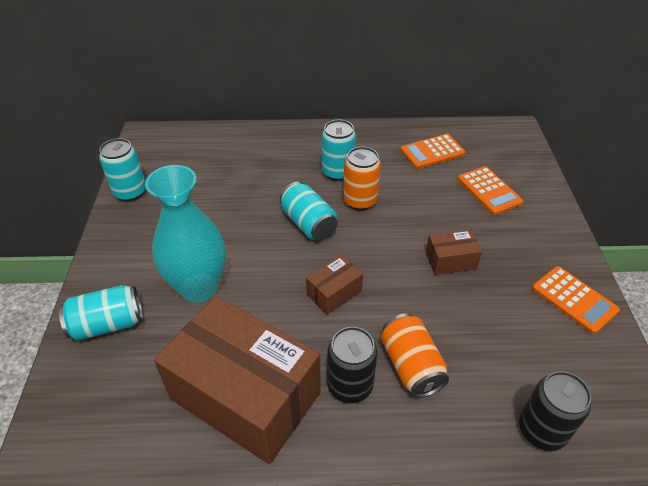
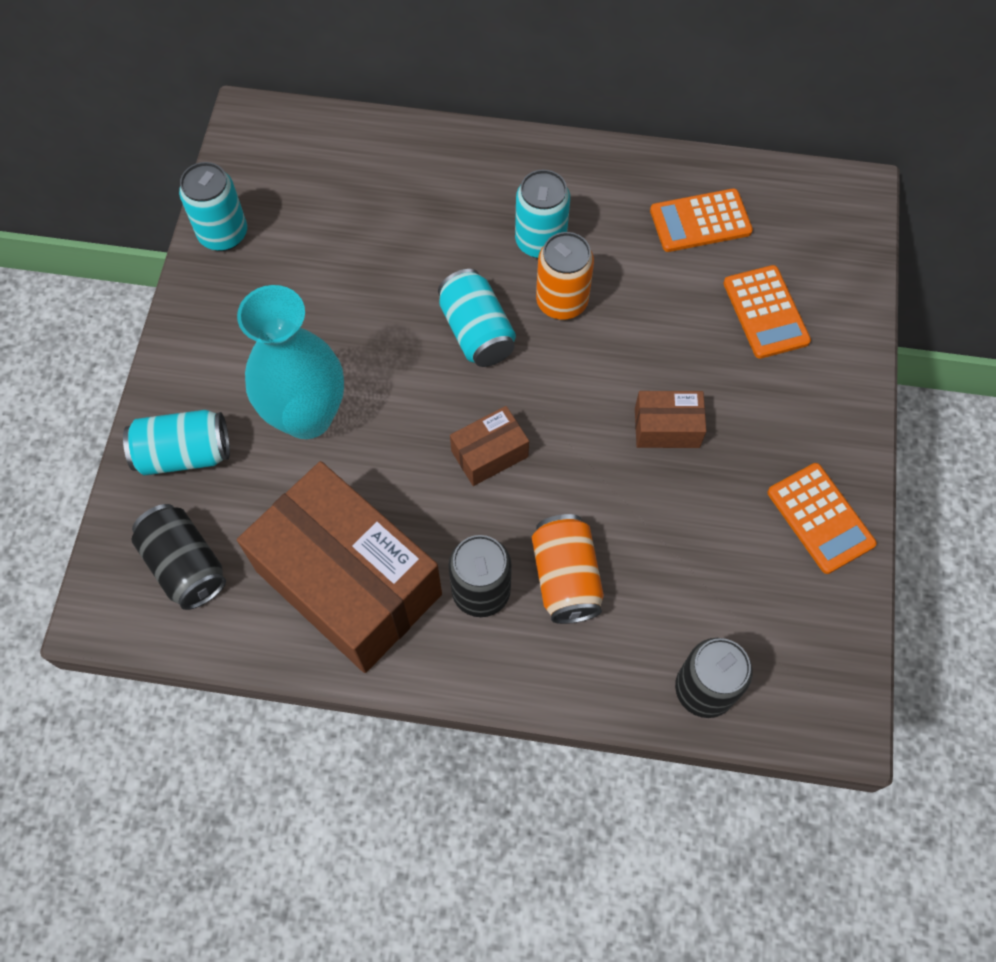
camera: 10 degrees right, 20 degrees up
(111, 403) = (185, 565): none -> black can

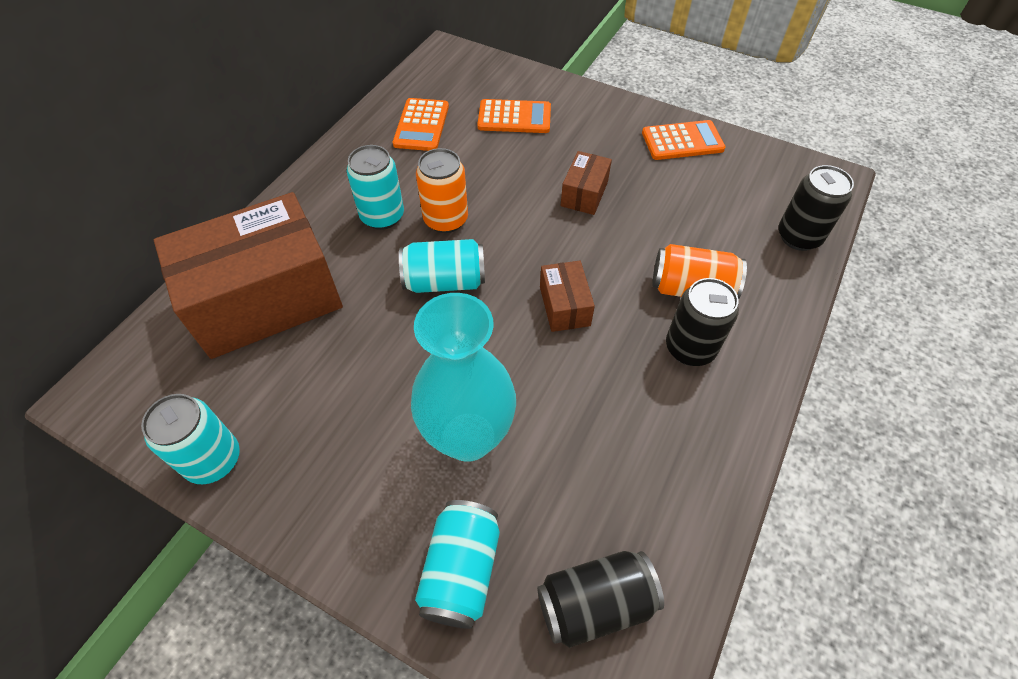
camera: 70 degrees left, 10 degrees down
(348, 582) = (656, 448): brown box -> brown box (266, 299)

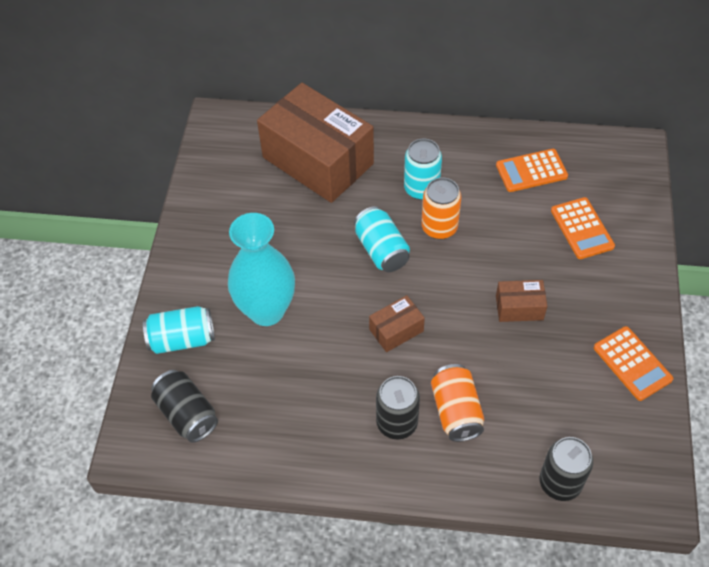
camera: 70 degrees right, 0 degrees up
(213, 460) = (201, 193): turquoise can -> none

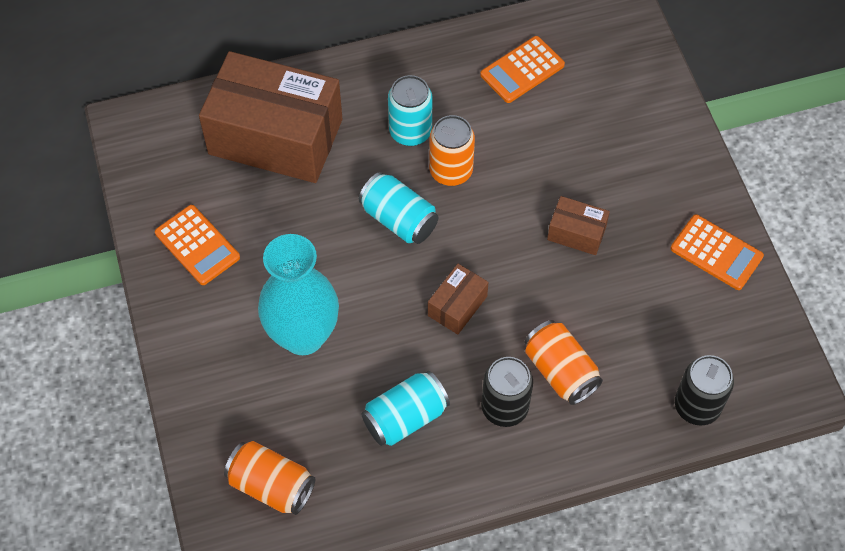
camera: 25 degrees left, 5 degrees up
(182, 339) = (222, 404): turquoise can -> turquoise can (405, 417)
(187, 414) = (271, 485): black can -> orange can
(519, 308) = (576, 233): brown box -> brown box turned 45 degrees clockwise
(582, 228) = (604, 120): orange calculator -> orange calculator (197, 245)

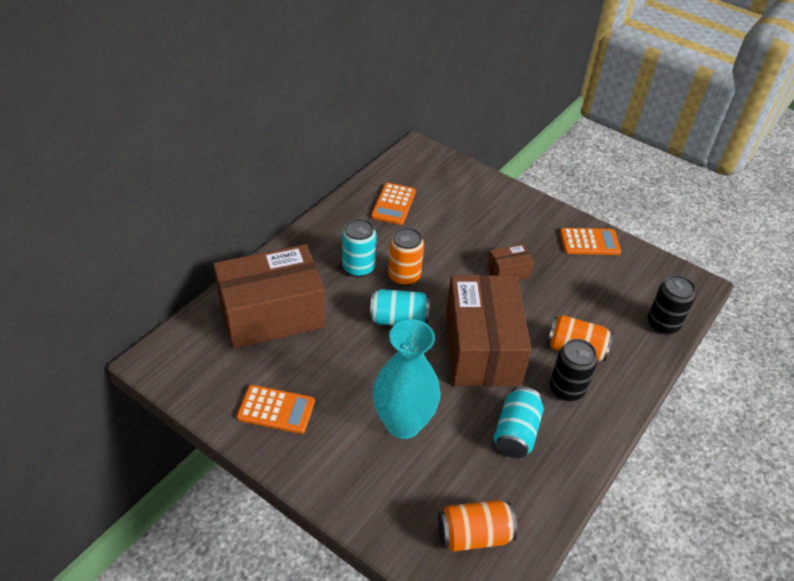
camera: 40 degrees left, 15 degrees down
(457, 306) = (482, 348): brown box -> brown box, size x2.33

